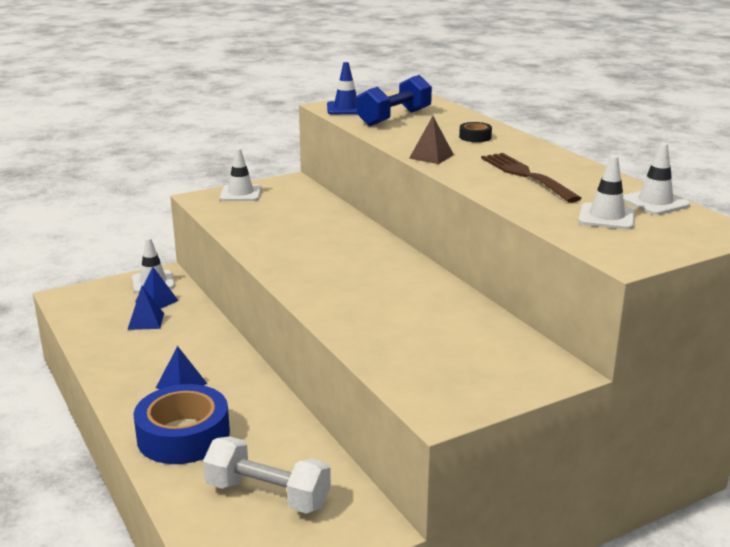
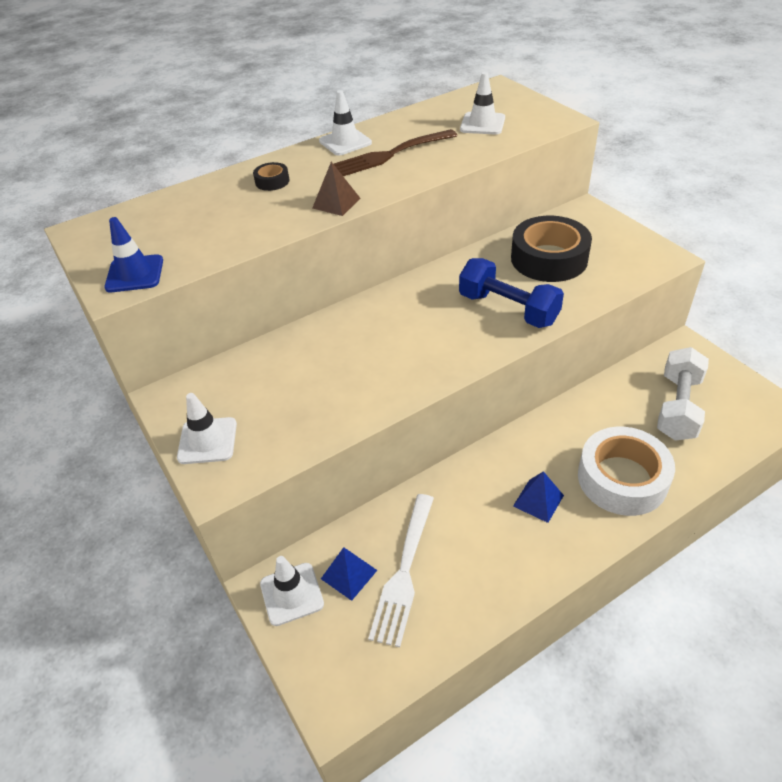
camera: 90 degrees left, 20 degrees up
(146, 321) = (404, 572): blue pyramid -> white fork
(183, 435) = (622, 479): blue tape -> white tape
(394, 118) = (188, 234): blue dumbbell -> blue dumbbell (508, 309)
(445, 334) = (549, 259): none -> black tape
(655, 202) = (446, 106): white traffic cone -> white traffic cone (345, 142)

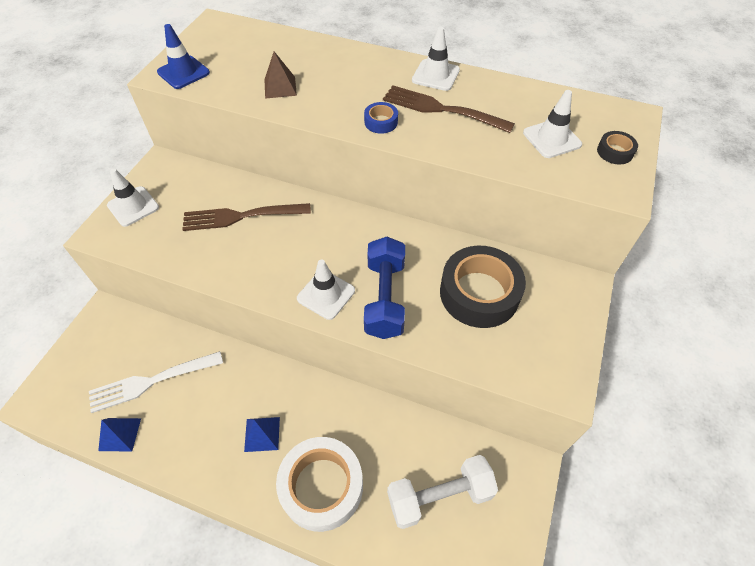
camera: 50 degrees right, 10 degrees up
(272, 181) = (343, 69): black tape -> black tape (615, 152)
(291, 594) = (105, 329): white traffic cone -> white traffic cone (326, 294)
(318, 361) = (241, 216): none -> brown fork
(336, 203) = (342, 117): brown pyramid -> brown pyramid (280, 87)
(349, 574) = (134, 351): blue pyramid -> blue pyramid (120, 434)
(368, 187) = (381, 122): none -> blue tape

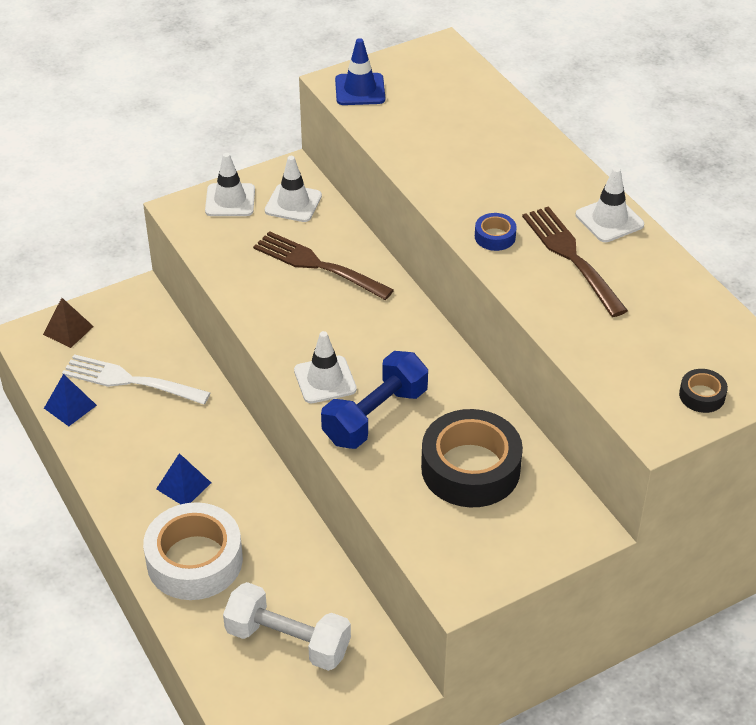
camera: 40 degrees right, 10 degrees down
(280, 87) = (435, 151): brown pyramid -> brown pyramid (68, 330)
(551, 139) = (650, 346): white traffic cone -> white traffic cone (293, 203)

